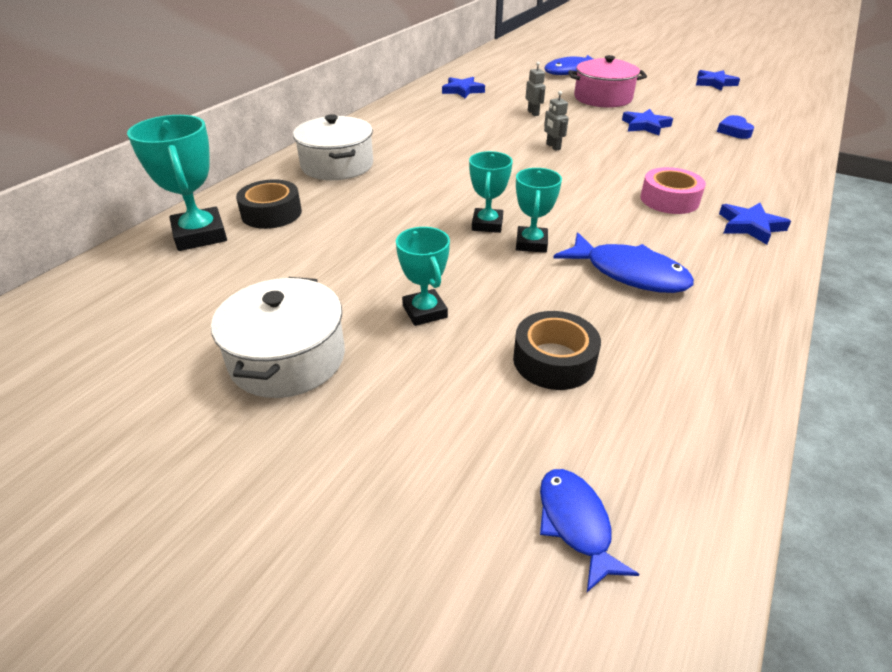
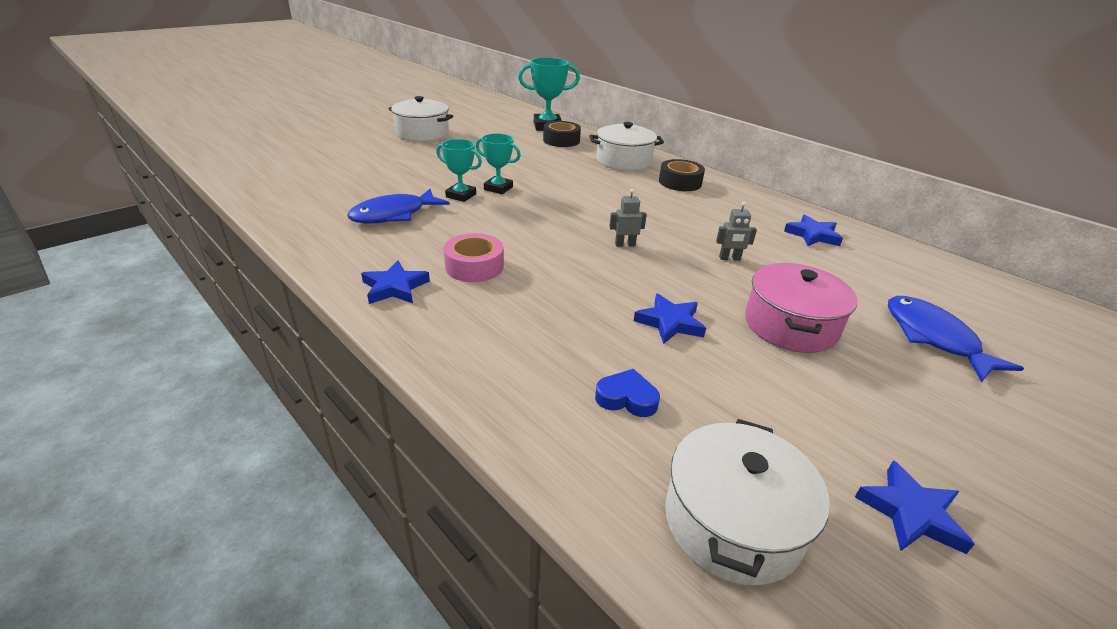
camera: 105 degrees right, 5 degrees down
(424, 311) = (424, 159): turquoise trophy -> none
(554, 360) = (351, 176): black tape -> black tape (680, 182)
(575, 523) = (270, 160): blue fish -> none
(772, 108) = (732, 522): none -> white pot

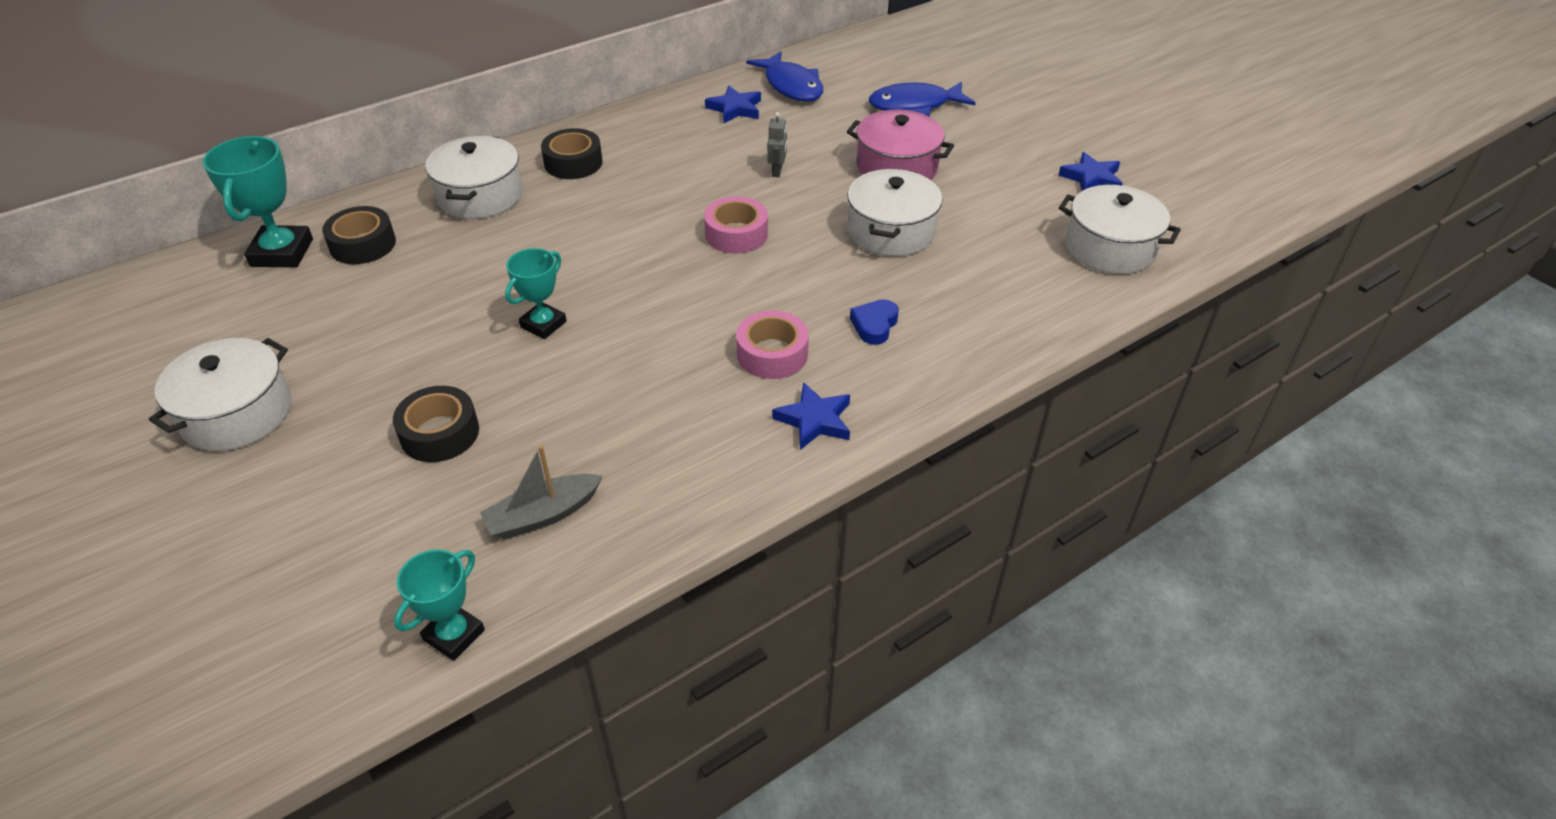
camera: 80 degrees left, 10 degrees up
(328, 202) = (543, 515): none -> grey boat
(394, 215) = (610, 433): blue fish -> blue fish (791, 86)
(401, 172) = (440, 433): none -> black tape
(461, 195) = (559, 363): turquoise trophy -> turquoise trophy (454, 635)
(625, 244) = (736, 234): grey robot -> pink tape
(627, 398) = (996, 273): blue heart -> blue heart (874, 325)
(670, 322) = (891, 231): blue star -> white pot

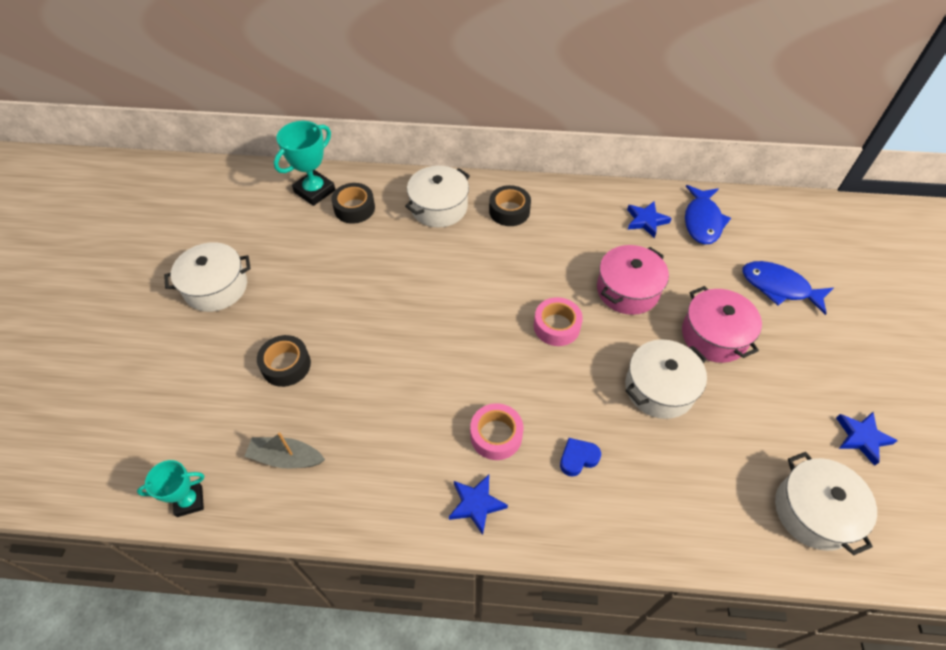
camera: 40 degrees right, 10 degrees up
(543, 324) = (393, 324): turquoise trophy -> none
(777, 171) = (627, 290): grey robot -> pink pot

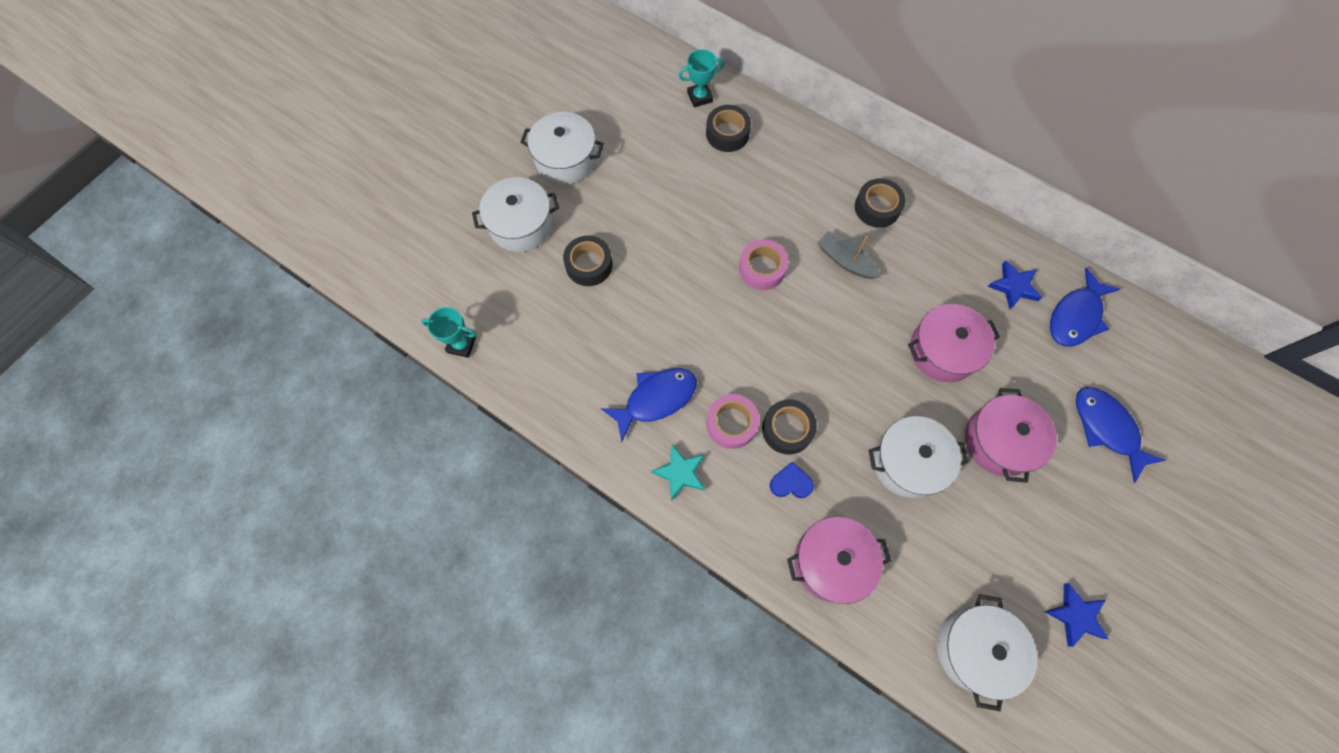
camera: 30 degrees right, 15 degrees up
(286, 458) = (549, 349): grey boat -> grey boat (845, 261)
(314, 191) = (699, 97): turquoise trophy -> turquoise trophy, size x0.64
(415, 450) = (656, 399): none -> blue fish
(439, 207) = (809, 170): white pot -> white pot (521, 224)
(476, 504) = (680, 473): blue star -> turquoise star
(546, 414) = (787, 429): none -> black tape
(556, 326) = (848, 351): pink tape -> pink tape (762, 269)
(655, 507) = (831, 562): none -> pink pot

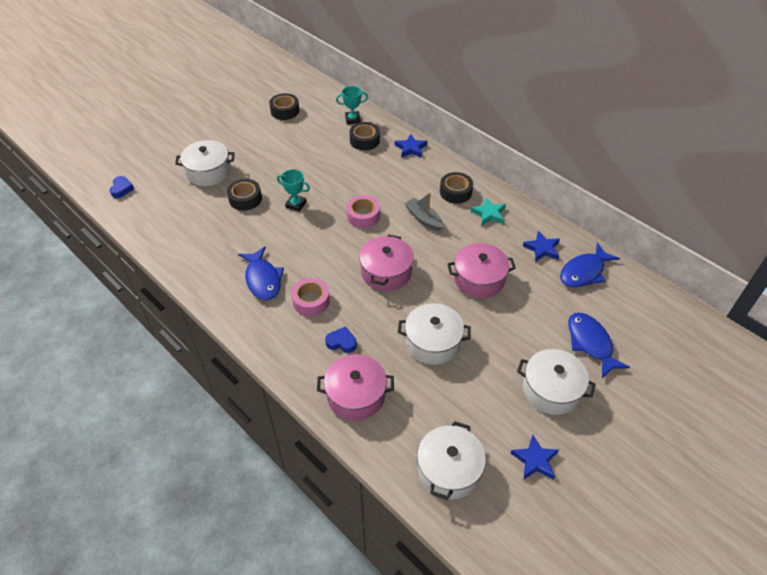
camera: 10 degrees right, 20 degrees down
(404, 275) = (121, 189): none -> blue heart
(461, 345) = (143, 231): turquoise trophy -> turquoise trophy (296, 204)
(565, 159) = (251, 141): white pot -> white pot (551, 390)
(656, 399) = (263, 279): blue fish -> blue fish turned 90 degrees clockwise
(680, 473) = (264, 324): turquoise star -> turquoise star (489, 214)
(787, 429) = (350, 310): black tape -> black tape (285, 111)
(796, 139) = (411, 148): none -> blue star
(999, 441) = (505, 339): pink pot -> pink pot (386, 272)

